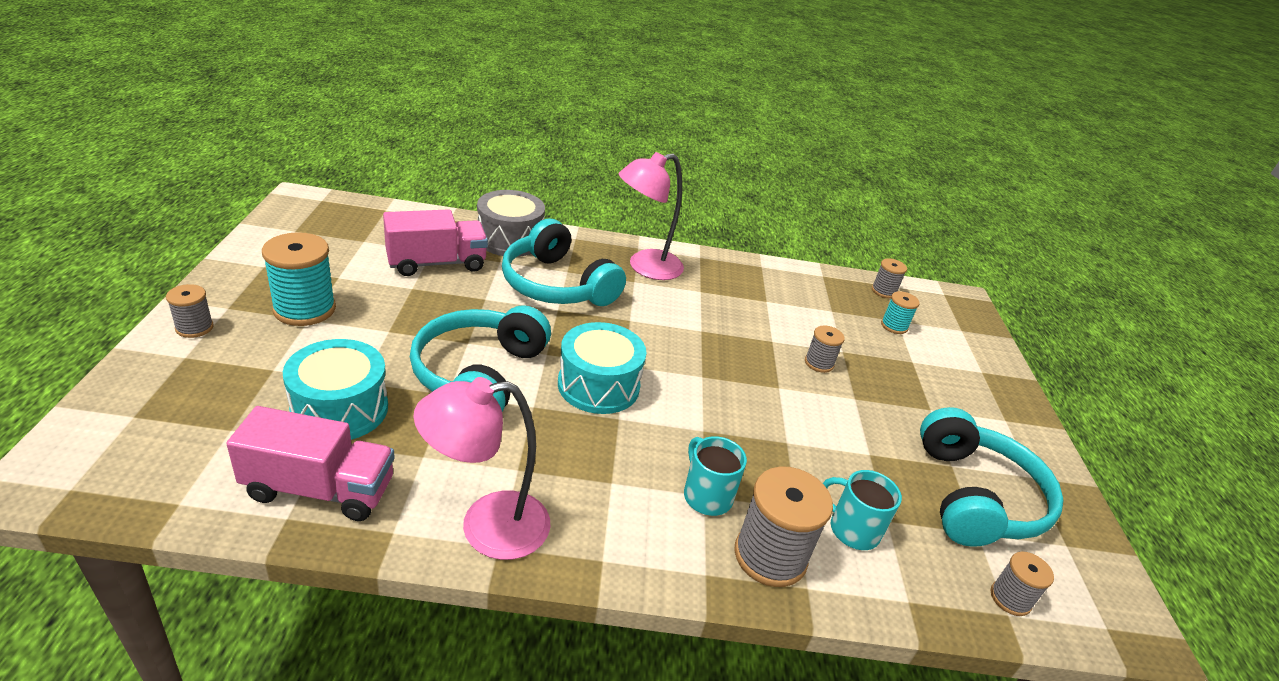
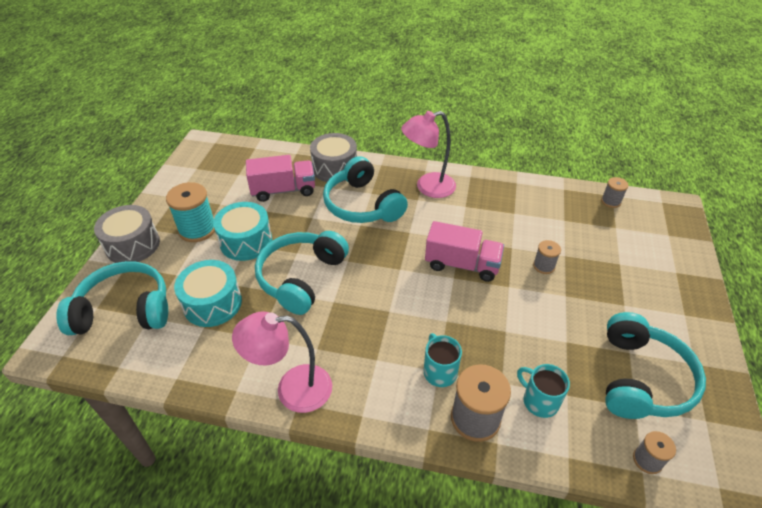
camera: 15 degrees right, 10 degrees up
(185, 419) = (124, 310): none -> turquoise headphones
(194, 328) = (132, 245): grey spool -> grey drum
(320, 489) = (196, 359): pink truck -> pink truck (462, 264)
(598, 385) = (379, 285): turquoise drum -> turquoise drum (246, 241)
(894, 326) = (612, 232): turquoise spool -> none

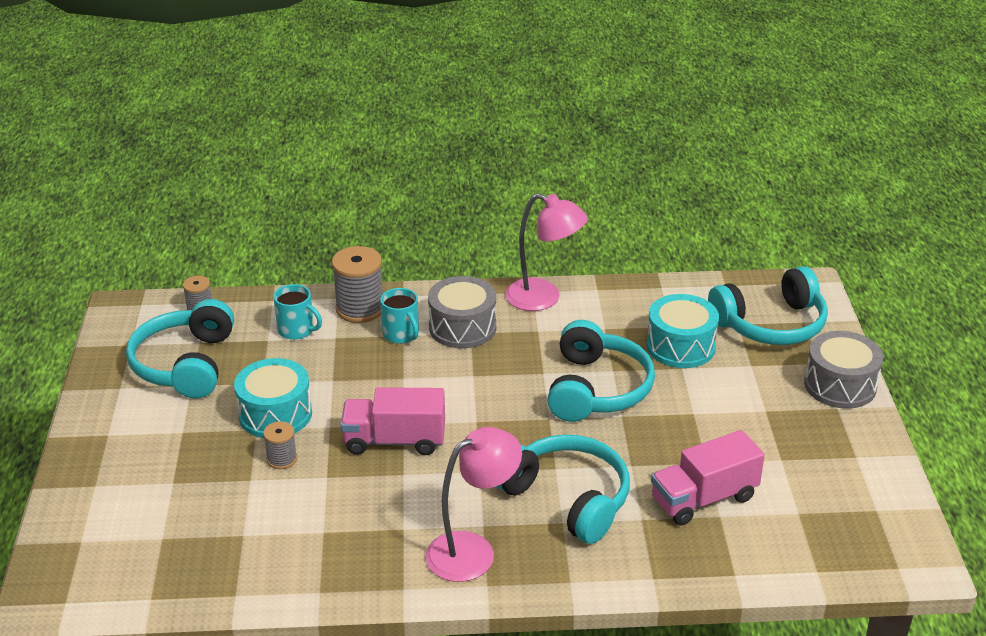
camera: 165 degrees right, 10 degrees down
(197, 229) = (777, 418): turquoise spool -> none
(246, 241) = (698, 416): turquoise drum -> turquoise drum (275, 414)
(292, 389) = (544, 298): pink lamp -> pink lamp turned 45 degrees clockwise
(335, 168) = (647, 556): grey drum -> grey drum (462, 327)
(610, 201) = (157, 584): grey spool -> none

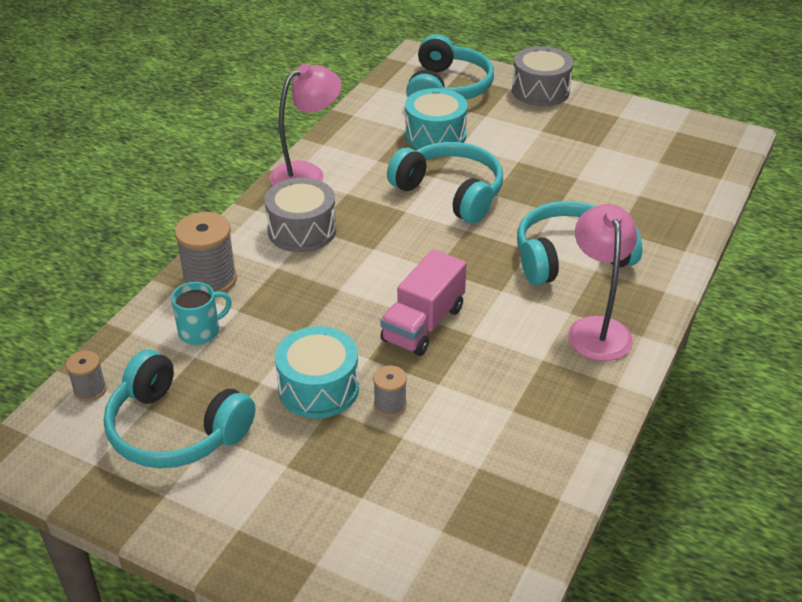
camera: 60 degrees left, 5 degrees up
(401, 334) = (276, 268): turquoise mug -> none
(704, 498) = (616, 194): pink truck -> none

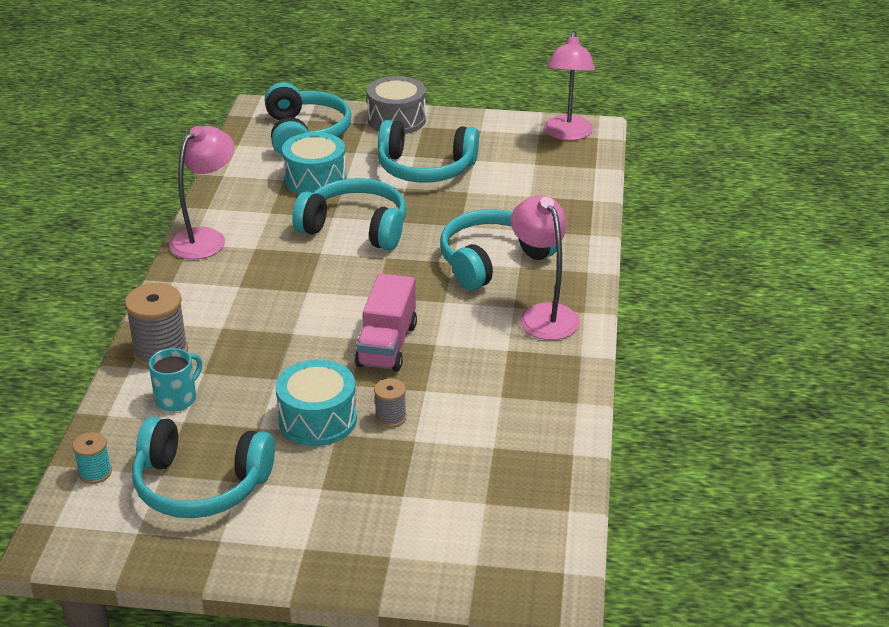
camera: 20 degrees left, 5 degrees down
(90, 390) = (95, 473): grey spool -> turquoise spool
(302, 230) = (228, 290): grey drum -> none
(546, 145) = (425, 168): none -> turquoise headphones
(706, 137) = (567, 134): none -> pink lamp

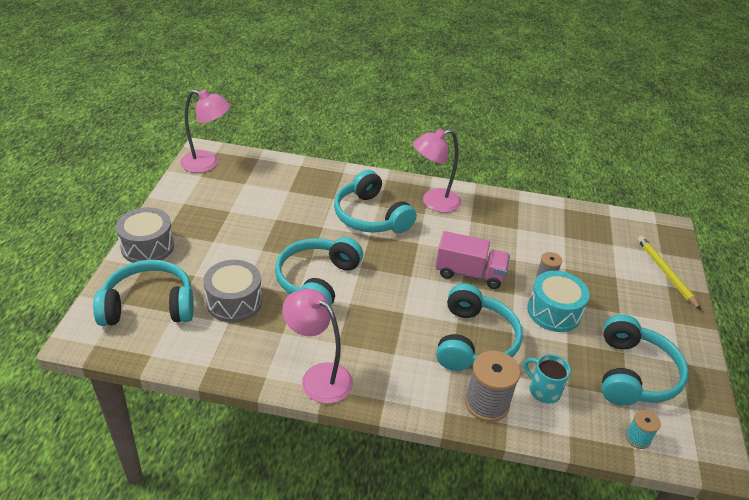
camera: 90 degrees left, 5 degrees up
(315, 179) = (234, 302): turquoise drum -> grey drum
(422, 559) = (665, 273): none -> yellow pencil
(425, 168) = (235, 237): turquoise headphones -> turquoise headphones (474, 341)

